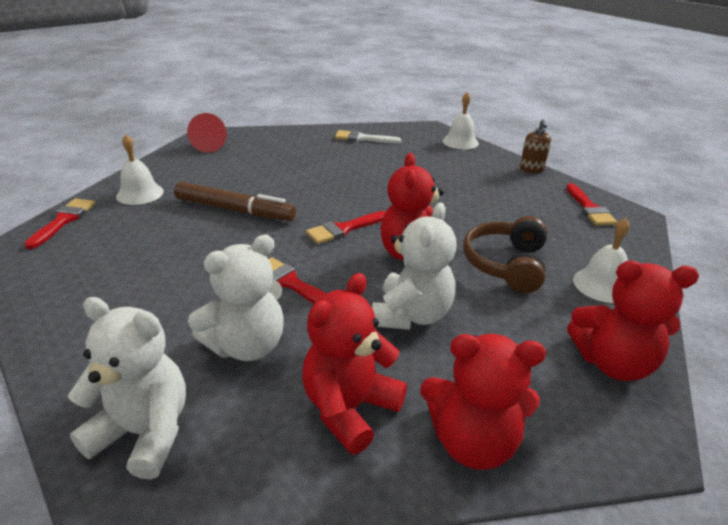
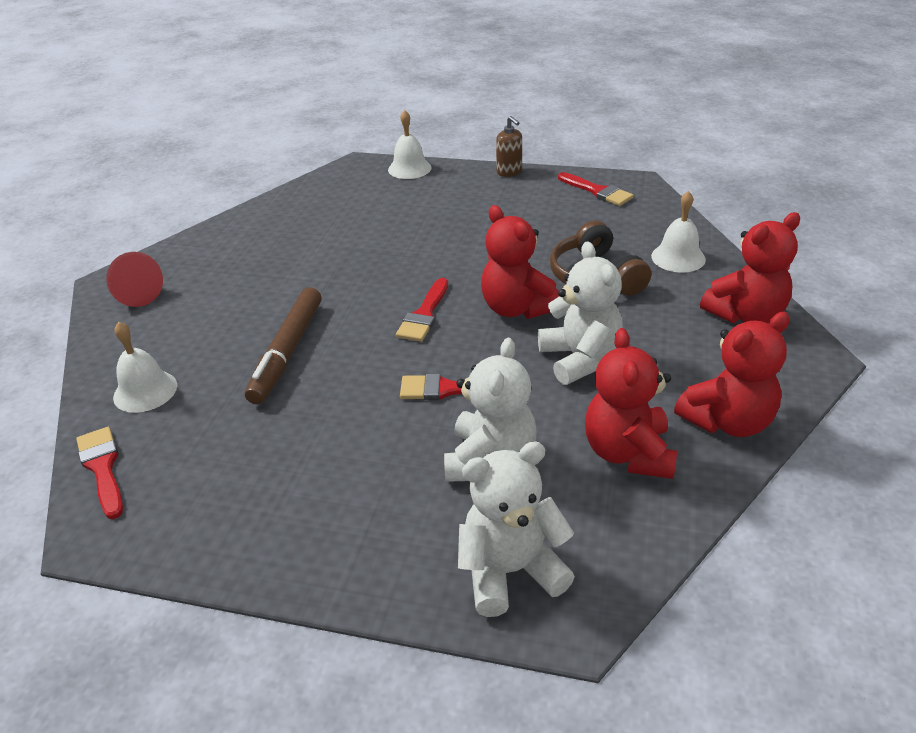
camera: 35 degrees left, 5 degrees up
(234, 210) = (287, 352): brown marker -> brown marker turned 120 degrees clockwise
(363, 138) = (305, 207): white brush -> none

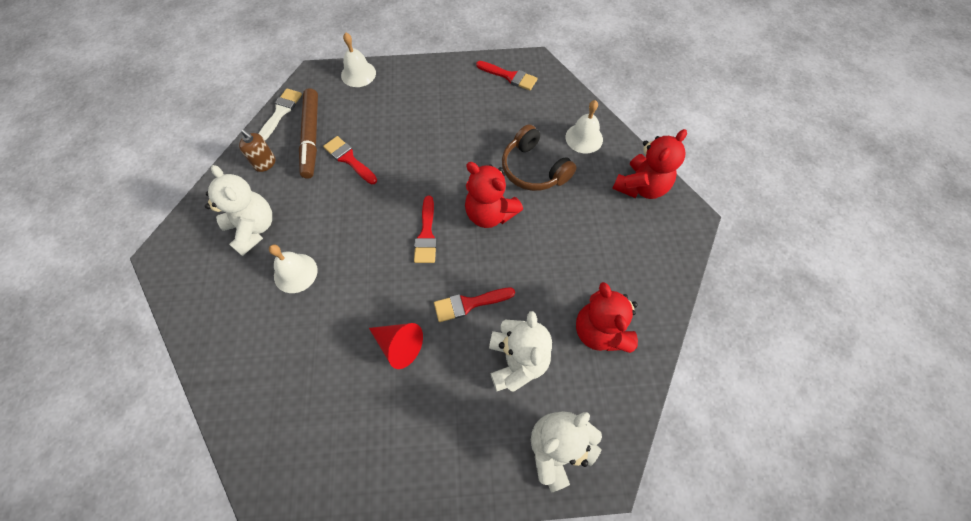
camera: 20 degrees left, 25 degrees up
(102, 468) = (249, 444): red brush -> red brush (349, 159)
(136, 294) = (191, 263): red cone -> red cone (399, 345)
(145, 391) = (247, 362): white bell -> white bell (295, 273)
(287, 352) = (339, 296): brown marker -> brown marker (311, 137)
(304, 188) = (281, 112): none -> white brush
(509, 172) = (438, 65): brown soap dispenser -> brown soap dispenser (265, 163)
(580, 359) = (547, 253): white teddy bear -> white teddy bear (253, 229)
(727, 421) = (652, 287): red teddy bear -> none

